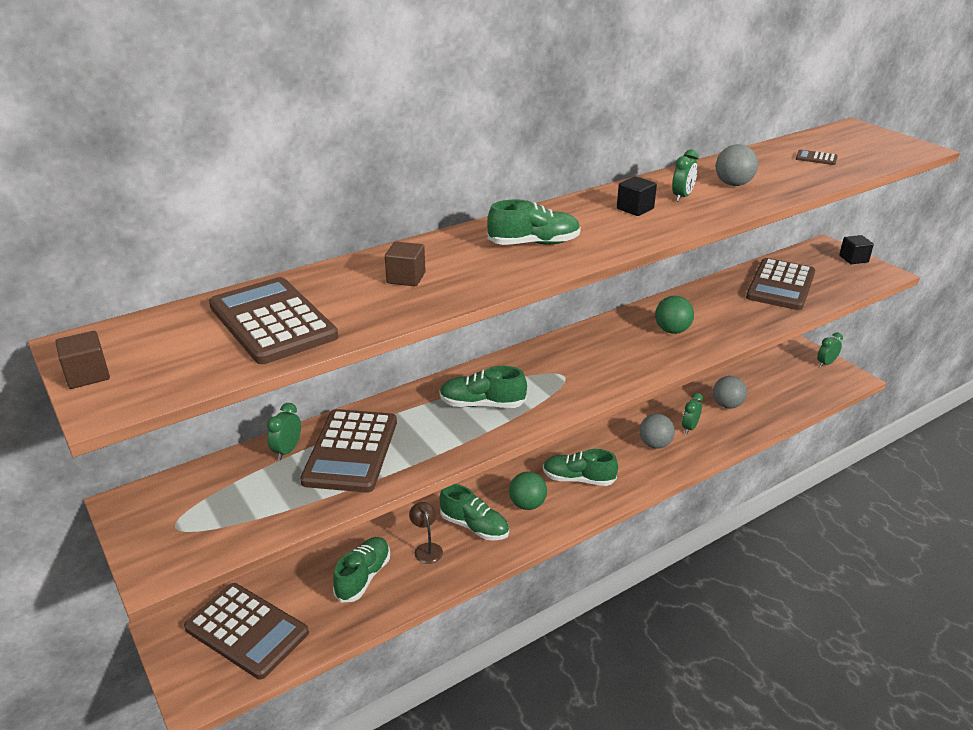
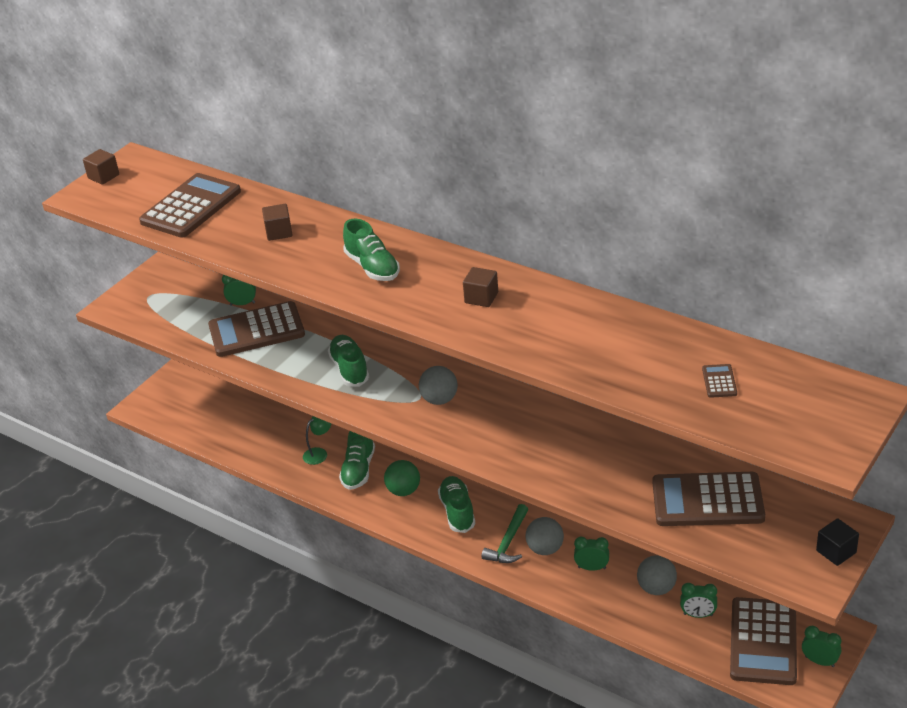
camera: 70 degrees right, 5 degrees up
(247, 630) = (199, 402): brown calculator -> brown calculator (763, 642)
(363, 577) = (273, 433): green shoe -> none
(426, 548) = (319, 453): brown lamp -> green lamp
(635, 209) = (481, 298): black cube -> brown cube
(635, 461) = (508, 542): none -> green hammer
(672, 330) = (543, 443): green ball -> none
(682, 197) = (531, 317): green clock -> green clock (698, 615)
(733, 184) = (589, 340): grey ball -> grey ball (439, 400)

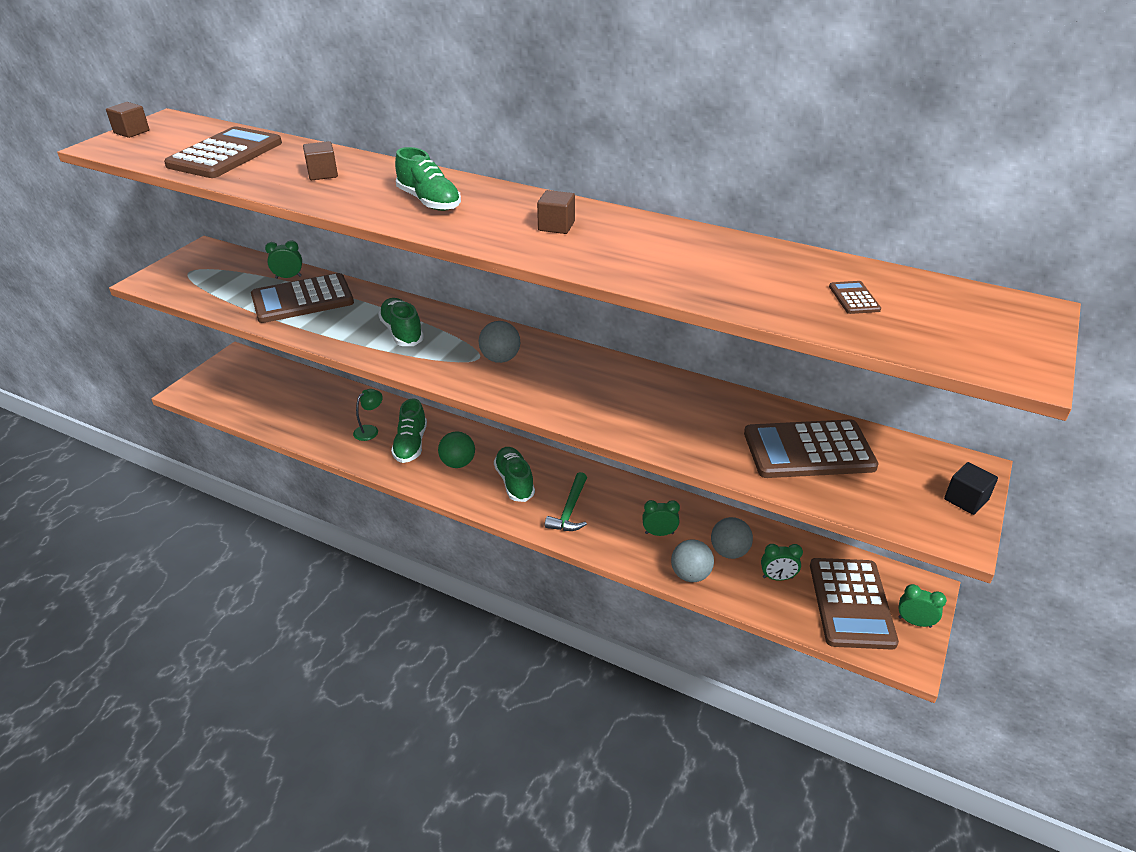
camera: 10 degrees left, 0 degrees up
(545, 549) = (608, 516): grey ball -> grey ball (690, 575)

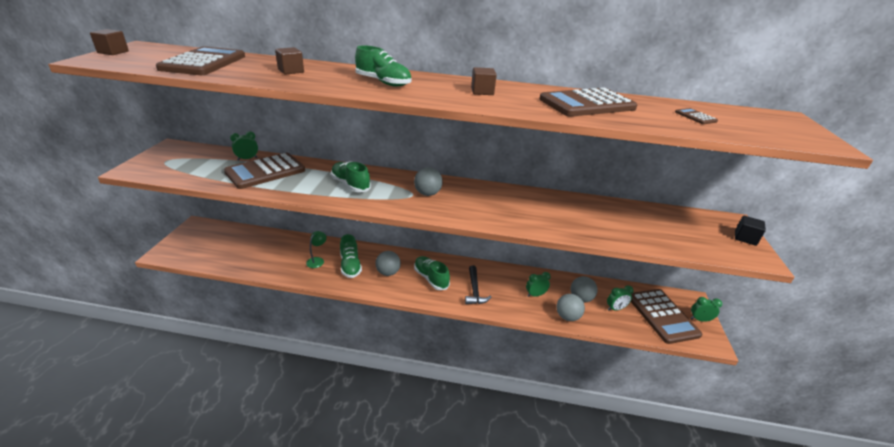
camera: 20 degrees left, 5 degrees down
(458, 463) = (388, 272): green ball -> grey ball
(570, 510) = (474, 290): green hammer -> black hammer
(808, 450) = (646, 223): brown calculator -> brown calculator (587, 104)

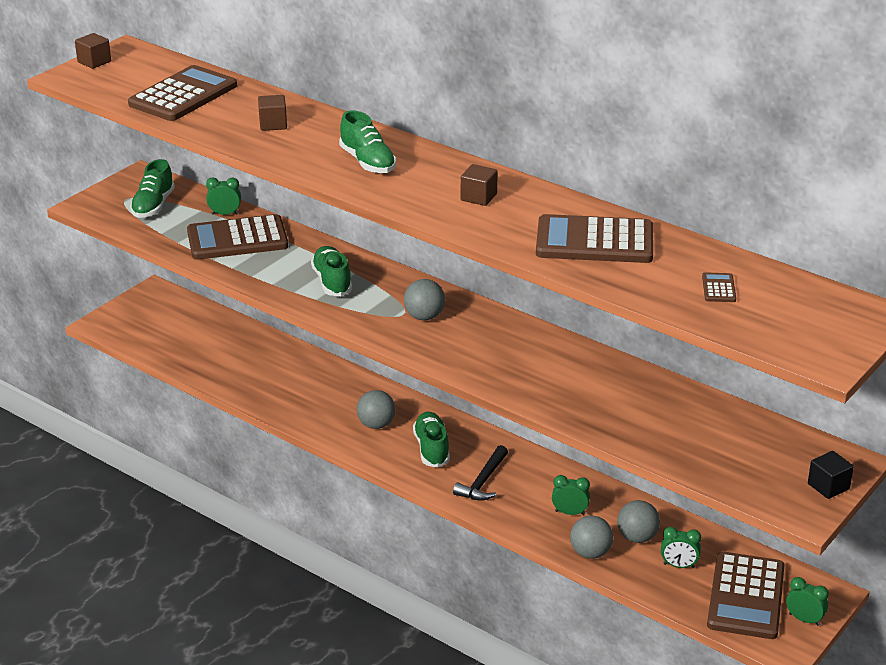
camera: 30 degrees right, 0 degrees up
(317, 260) = (290, 382): green lamp -> none
(350, 265) = (330, 401): green shoe -> green shoe (153, 206)

